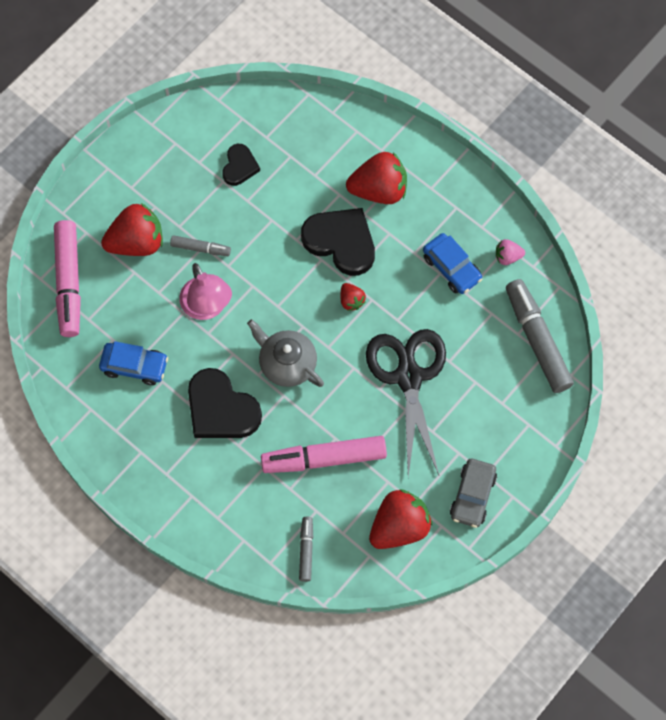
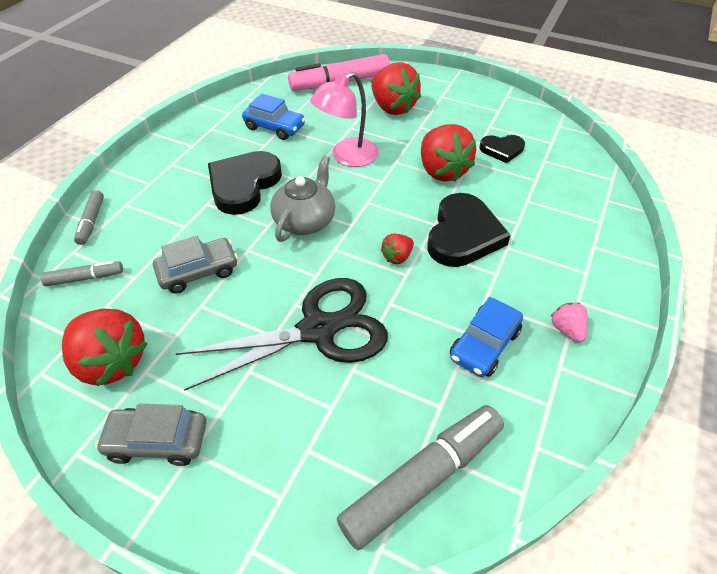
camera: 75 degrees right, 20 degrees down
(134, 366) = (275, 127): blue car -> blue car turned 60 degrees counterclockwise
(200, 248) = (405, 142): grey marker -> grey marker (91, 221)
(324, 458) = (198, 272): pink marker -> grey car
(379, 190) = (544, 254): red strawberry -> red strawberry (442, 171)
(507, 257) = (534, 408): pink strawberry -> pink strawberry (566, 329)

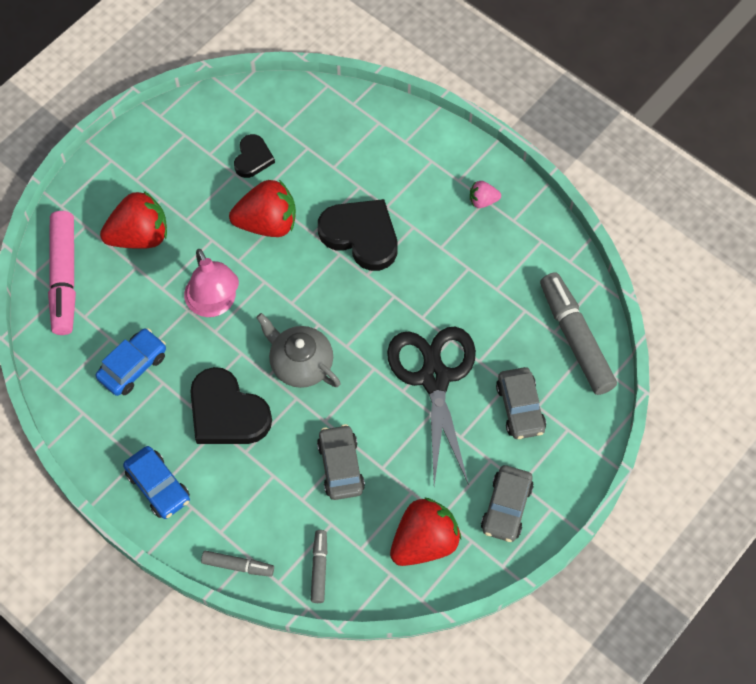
camera: 75 degrees left, 15 degrees up
(300, 428) = (520, 408): none -> grey car
(397, 257) = (372, 297): red strawberry -> none
(484, 344) = (481, 262): blue car -> blue car (158, 486)

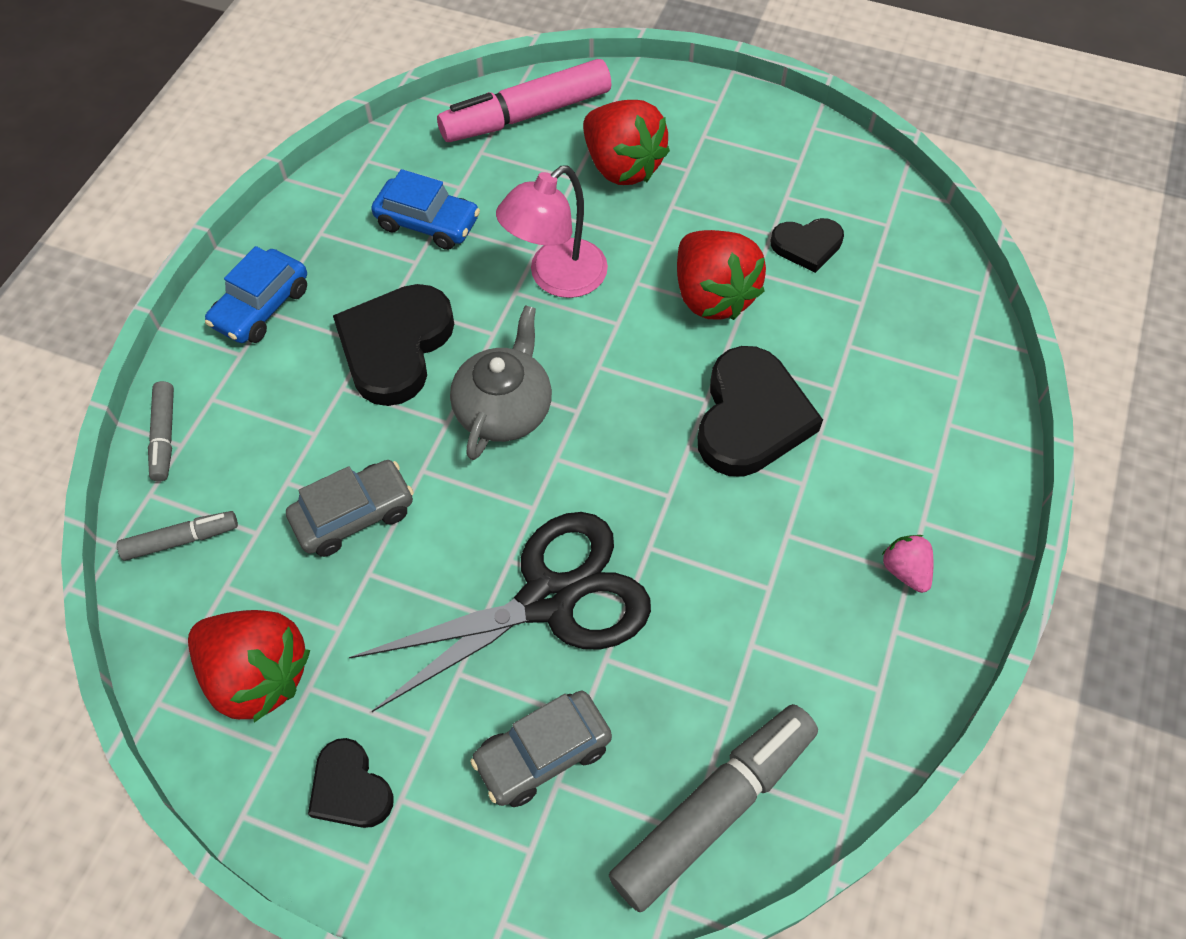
camera: 70 degrees right, 5 degrees down
(506, 507) = (350, 788): grey car -> black heart

